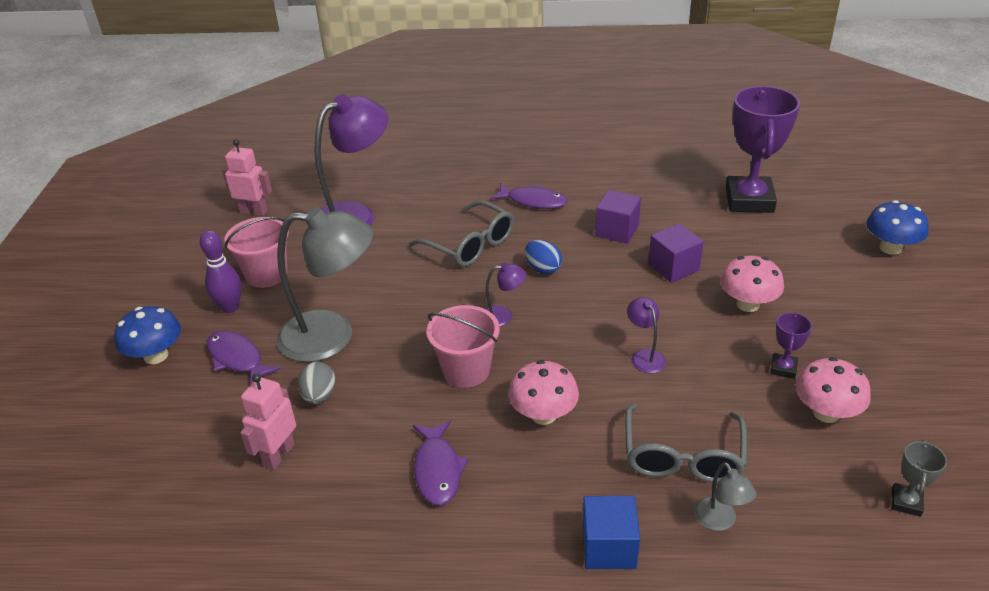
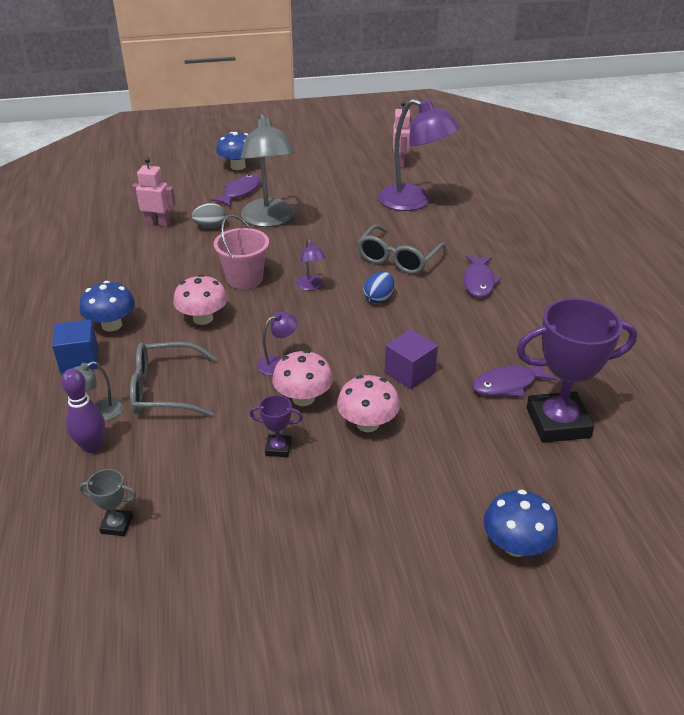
camera: 75 degrees right, 0 degrees up
(230, 307) = (289, 178): purple bowling pin -> purple bowling pin (92, 446)
(266, 274) = (328, 183): pink bucket -> none
(437, 470) = (147, 281): purple fish -> purple fish (508, 384)
(534, 511) = (111, 325): none -> blue mushroom
(617, 230) = (455, 334): purple cube -> none
(826, 413) = (223, 476): pink mushroom -> pink mushroom (303, 398)

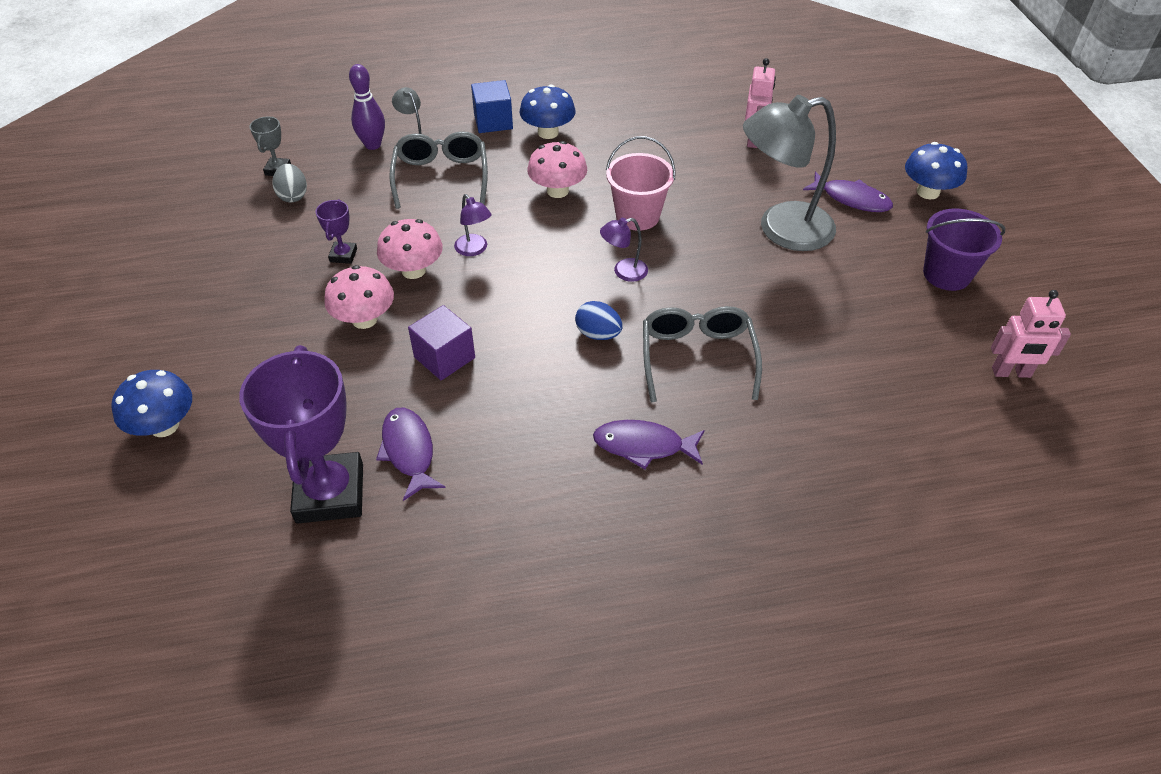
camera: 90 degrees right, 10 degrees up
(210, 227) = (753, 180): grey egg -> grey egg (293, 196)
(319, 170) = (946, 274): none -> purple bucket
(398, 259) = (697, 357): grey glasses -> grey glasses turned 60 degrees clockwise
(414, 202) = (873, 384): purple lamp -> none

